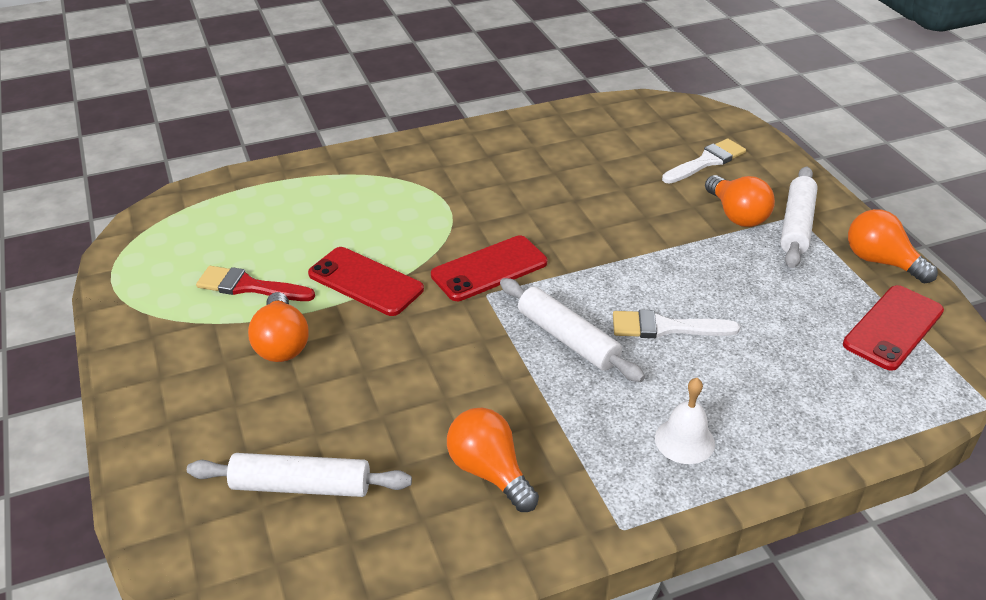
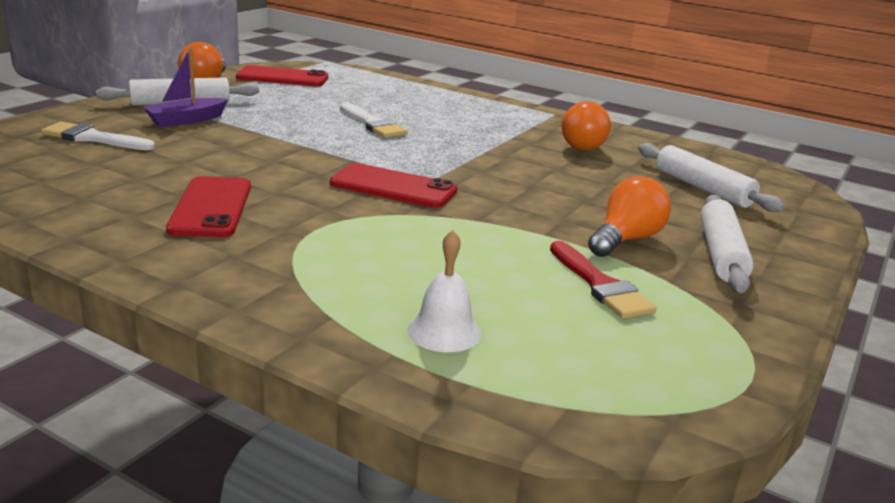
camera: 130 degrees left, 15 degrees down
(365, 282) = (495, 231): red phone -> red phone (211, 207)
(567, 339) = (433, 147): white rolling pin -> white rolling pin (721, 254)
(684, 440) = (468, 109): white bell -> white bell (444, 331)
(737, 215) = (186, 120): orange light bulb -> purple boat

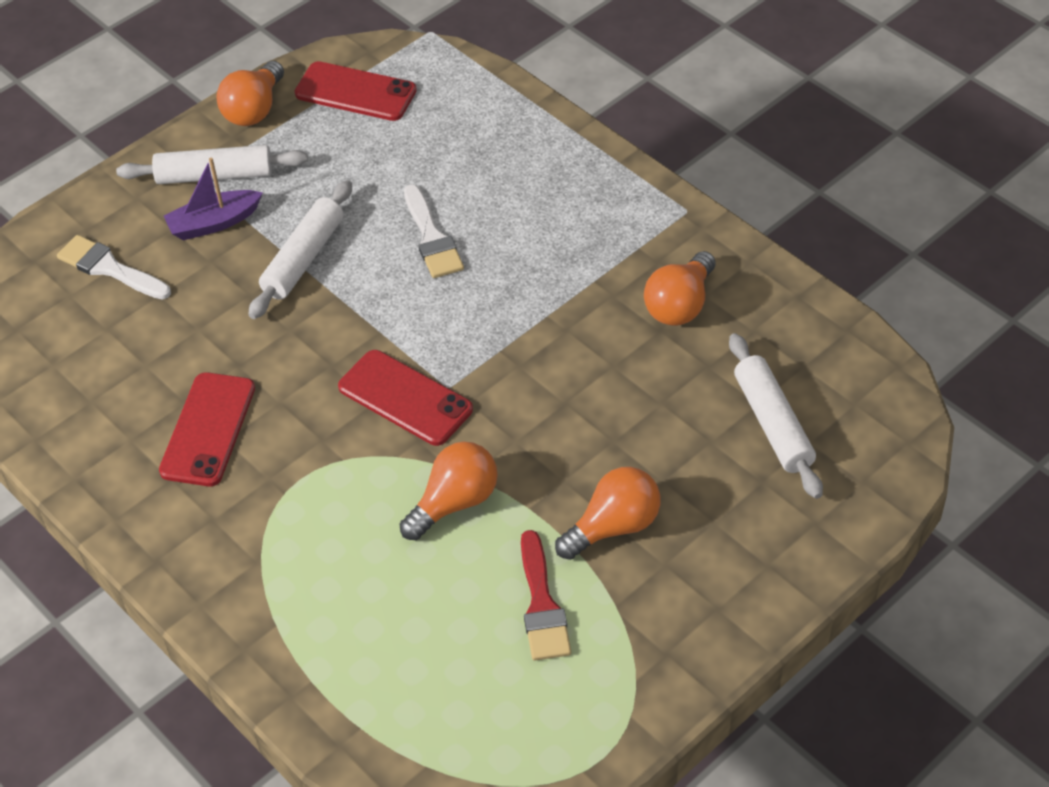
camera: 20 degrees right, 25 degrees up
(444, 331) = (365, 657): white bell -> none
(473, 234) = (454, 503): none -> orange light bulb
(721, 254) = (704, 563): white rolling pin -> white rolling pin (304, 258)

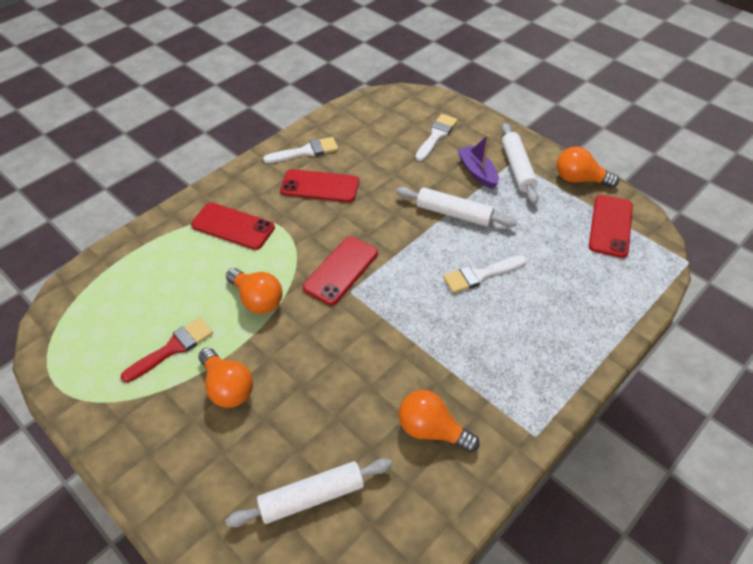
camera: 85 degrees right, 0 degrees up
(109, 453) = (306, 151): none -> white brush
(287, 549) = (233, 226): none -> red phone
(542, 604) = (173, 348): red brush -> red brush turned 150 degrees clockwise

